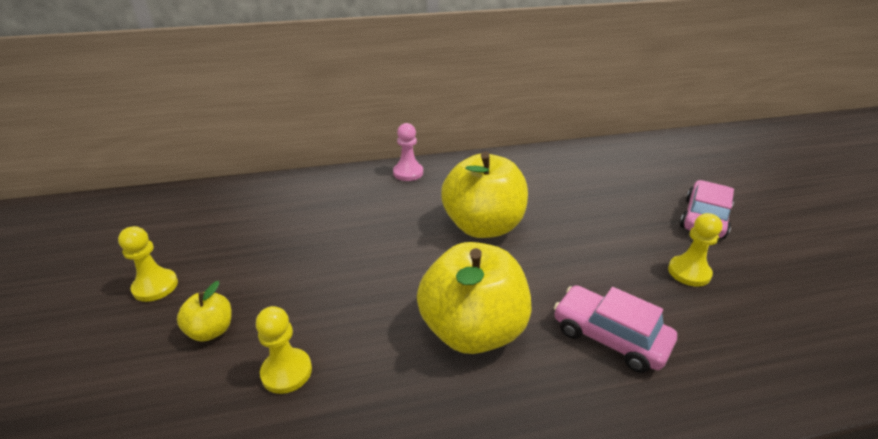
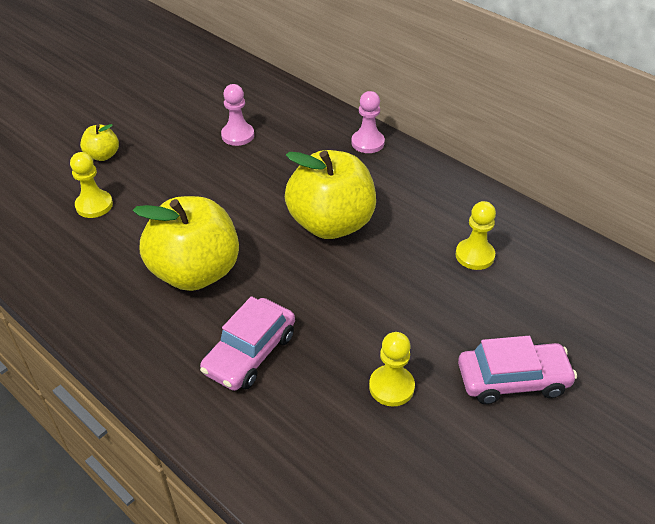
camera: 55 degrees right, 10 degrees up
(155, 286) = (120, 109): yellow pawn -> yellow pawn (474, 255)
(312, 228) = (238, 135): none -> pink pawn
(609, 337) = (250, 353): pink car -> pink car turned 150 degrees counterclockwise

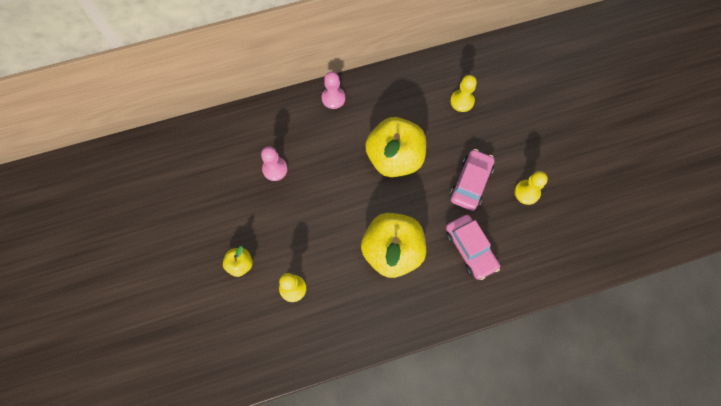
camera: 60 degrees left, 25 degrees up
(512, 380) = (549, 137): pink car -> pink car (470, 183)

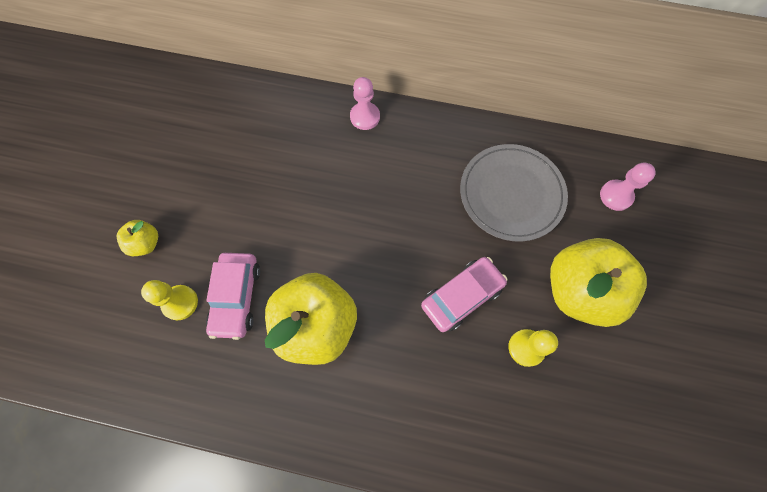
camera: 30 degrees right, 0 degrees up
(275, 169) = (252, 161): pink pawn -> pink pawn (616, 196)
(394, 158) = (390, 218): yellow apple -> yellow apple (579, 290)
(462, 101) = (511, 194): yellow pawn -> grey plate
(470, 249) = (410, 377): pink car -> pink car (236, 297)

